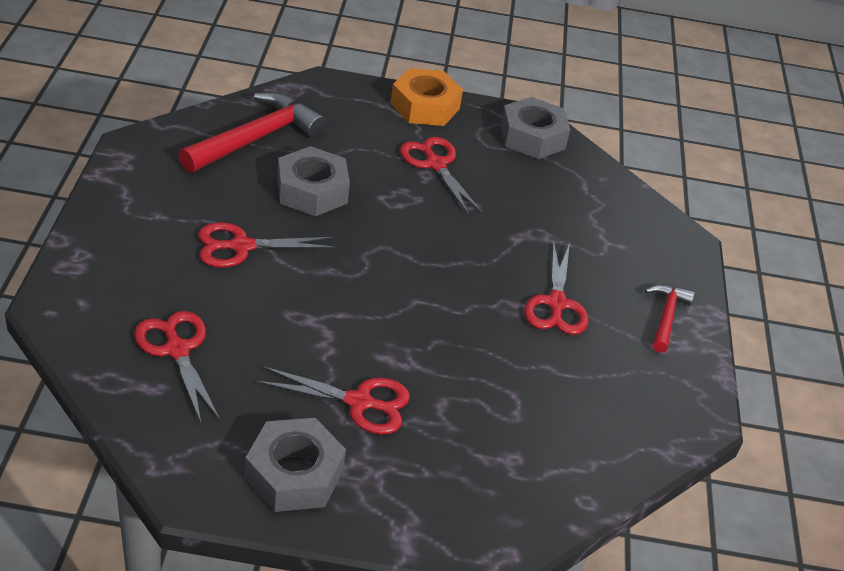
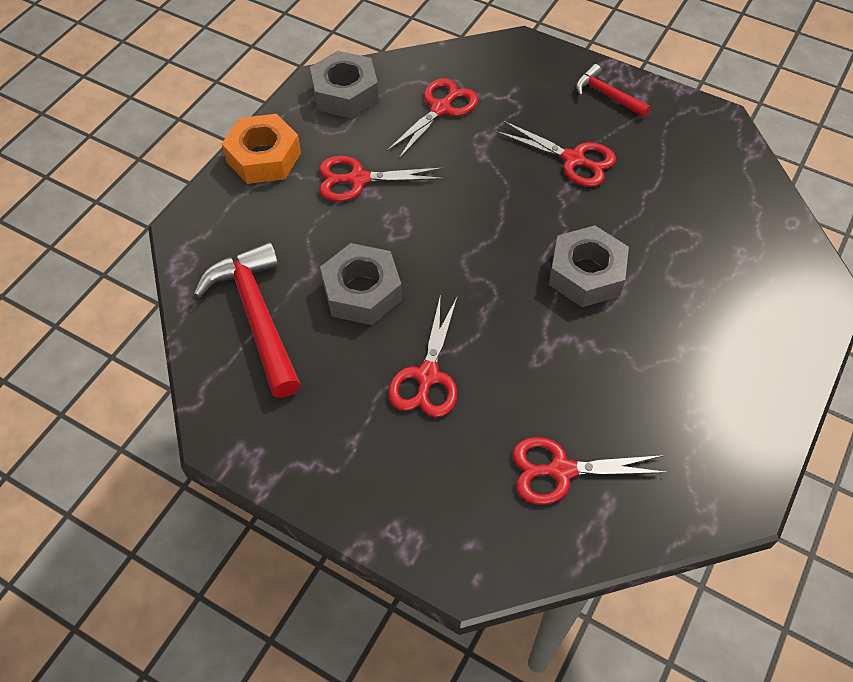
camera: 60 degrees left, 15 degrees up
(294, 474) = (734, 414): grey nut -> grey nut (586, 274)
(359, 402) = (660, 340): red scissors -> red scissors (441, 109)

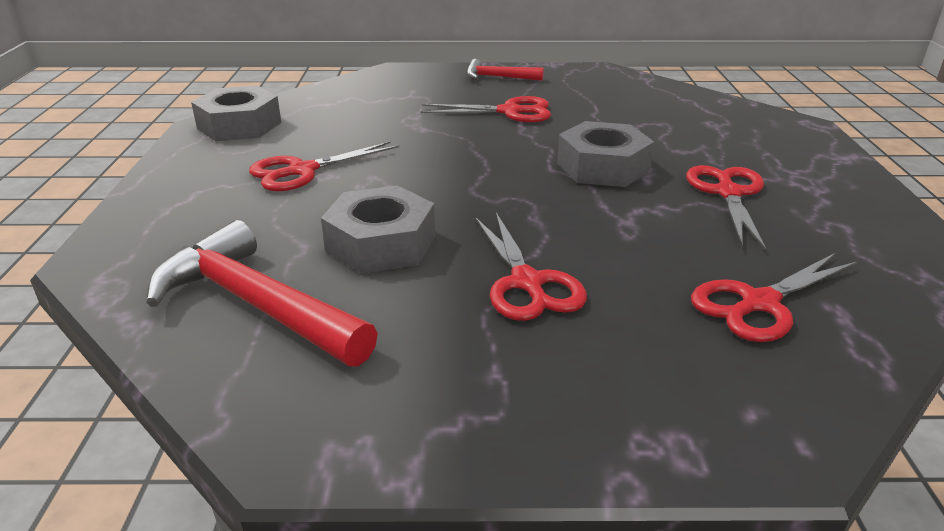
camera: 30 degrees left, 25 degrees down
(263, 157) = (171, 183): orange nut -> none
(441, 109) = (352, 113): red scissors -> red scissors (728, 193)

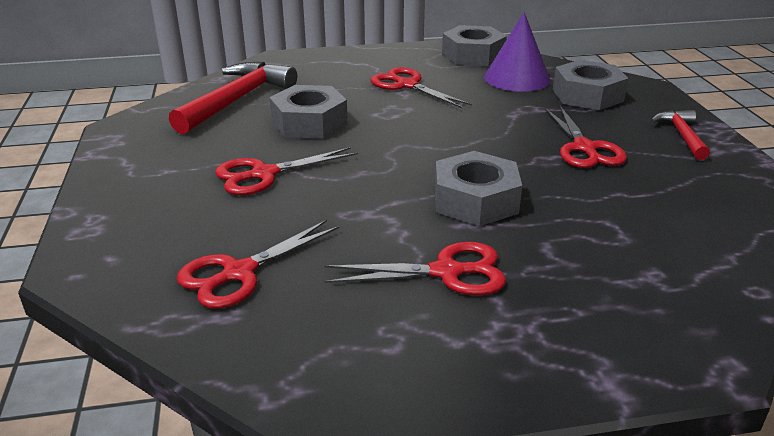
camera: 80 degrees right, 0 degrees up
(330, 114) = (517, 78): none -> purple cone
(396, 93) = (587, 95): none -> grey nut
(759, 303) = (239, 273): red scissors -> red scissors turned 90 degrees counterclockwise

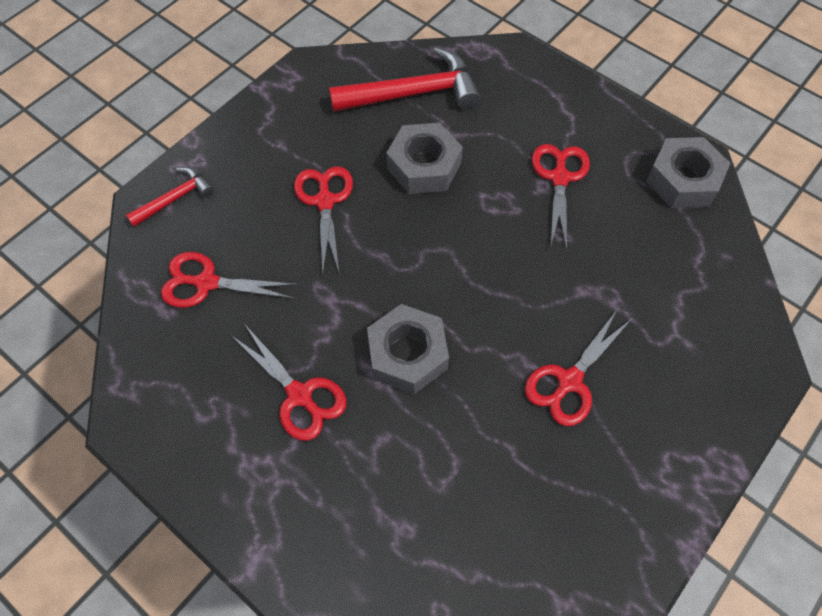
camera: 50 degrees right, 30 degrees up
(264, 174) = (325, 201): red scissors -> red scissors turned 60 degrees clockwise
(517, 78) = (666, 247): purple cone -> none
(587, 95) = (688, 325): grey nut -> none
(682, 136) = (676, 448): red hammer -> red hammer (175, 199)

